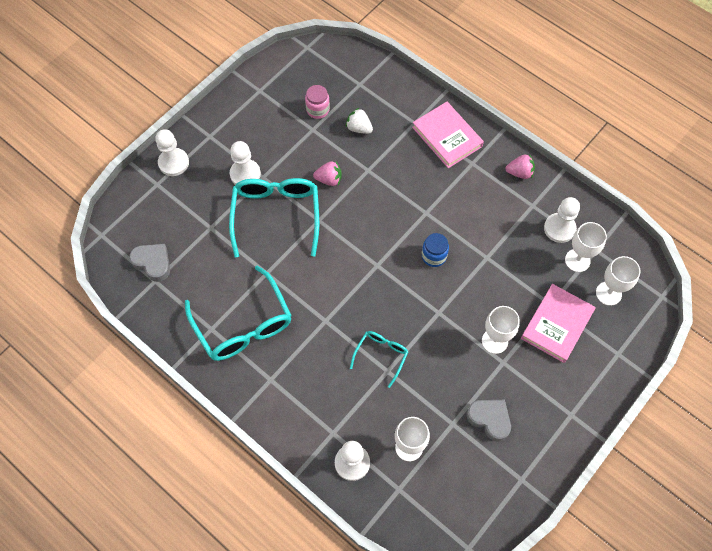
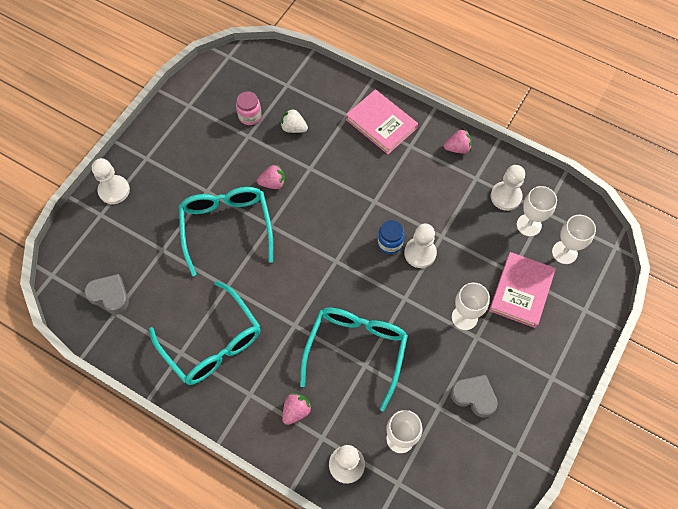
camera: 10 degrees left, 0 degrees up
(245, 174) = (188, 191): white pawn -> white pawn (420, 253)
(312, 403) = (296, 411): none -> pink strawberry
(381, 355) = (356, 351): turquoise glasses -> turquoise glasses, size x1.91

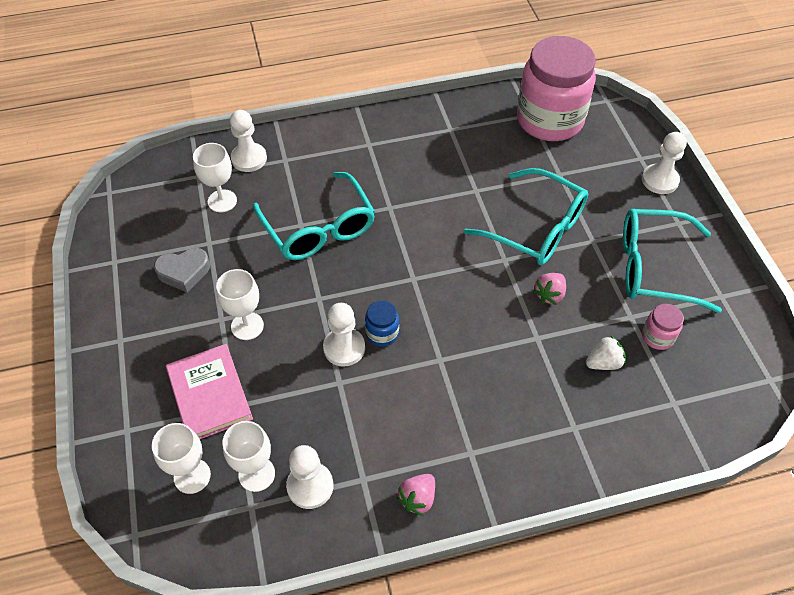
camera: 135 degrees right, 10 degrees down
(109, 295) = (549, 120): grey heart -> pink jar
(212, 343) = (436, 150): turquoise glasses -> turquoise glasses (654, 268)
(296, 411) = (322, 160): pink strawberry -> none
(381, 124) = (529, 450): pink book -> none

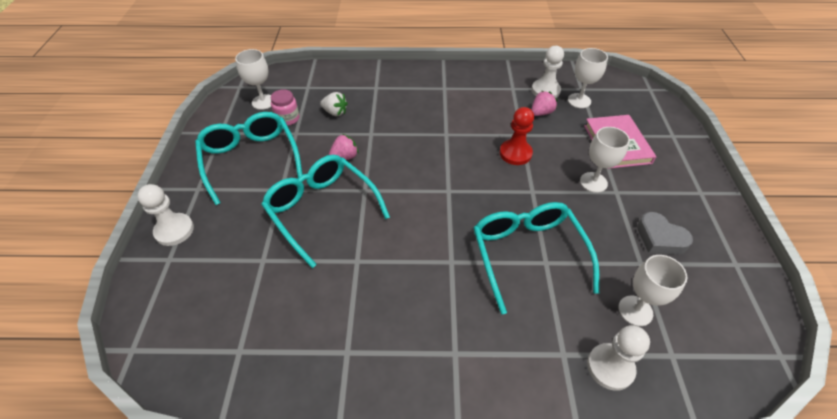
camera: 165 degrees left, 5 degrees down
(184, 272) = (660, 238): grey heart -> grey heart turned 135 degrees counterclockwise
(192, 476) = (621, 106): white goblet -> white goblet (263, 102)
(344, 348) = (515, 153): white pawn -> red pawn
(382, 333) = (484, 157): blue jar -> none
(418, 498) = (482, 76): pink strawberry -> pink strawberry (541, 113)
(549, 120) = (222, 335): pink jar -> none
(603, 362) = (335, 112): white strawberry -> white strawberry turned 150 degrees counterclockwise
(654, 268) = (250, 159): turquoise glasses -> turquoise glasses turned 135 degrees counterclockwise

